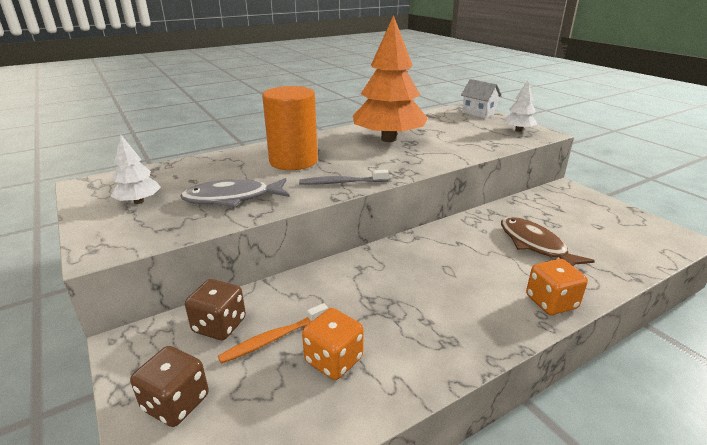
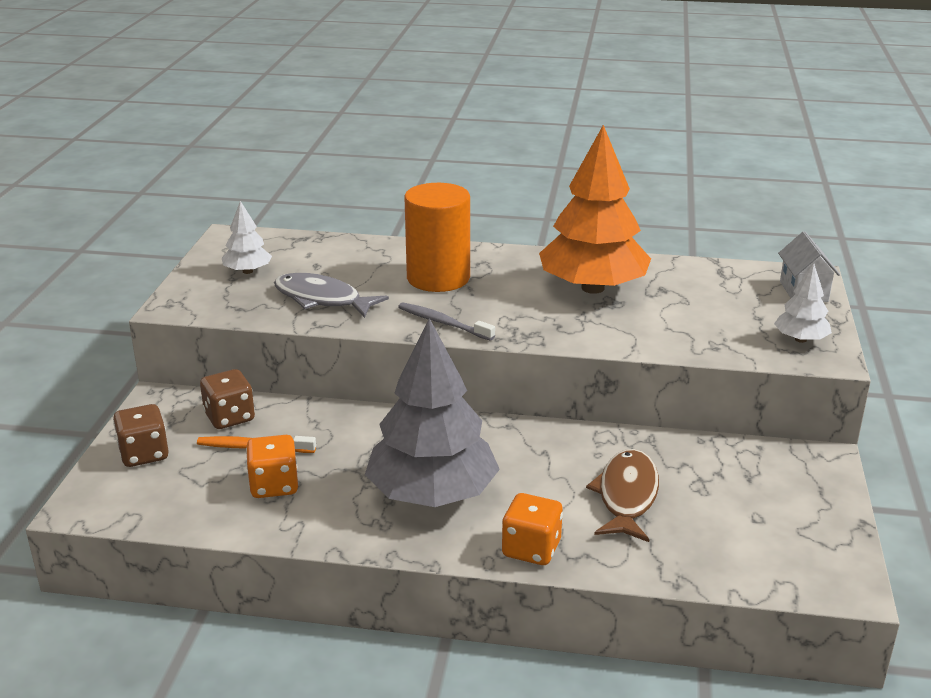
camera: 40 degrees right, 0 degrees up
(446, 301) = (432, 494): none -> grey tree

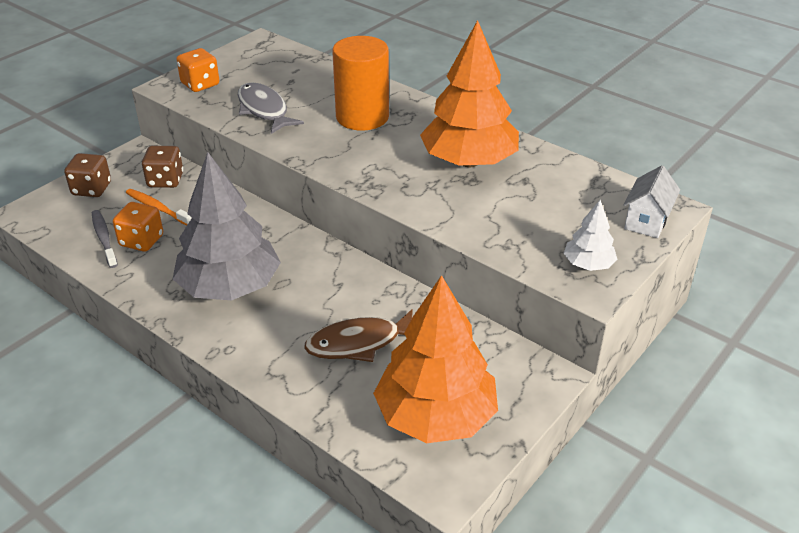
camera: 30 degrees right, 10 degrees up
(248, 271) = (241, 72): white tree -> none
(443, 323) = (324, 156): grey toothbrush -> grey toothbrush (104, 238)
(531, 549) = (250, 355): orange dice -> orange dice (200, 84)
(626, 496) = (359, 343): brown fish -> brown fish turned 150 degrees counterclockwise
(769, 530) = (435, 416): none -> orange tree

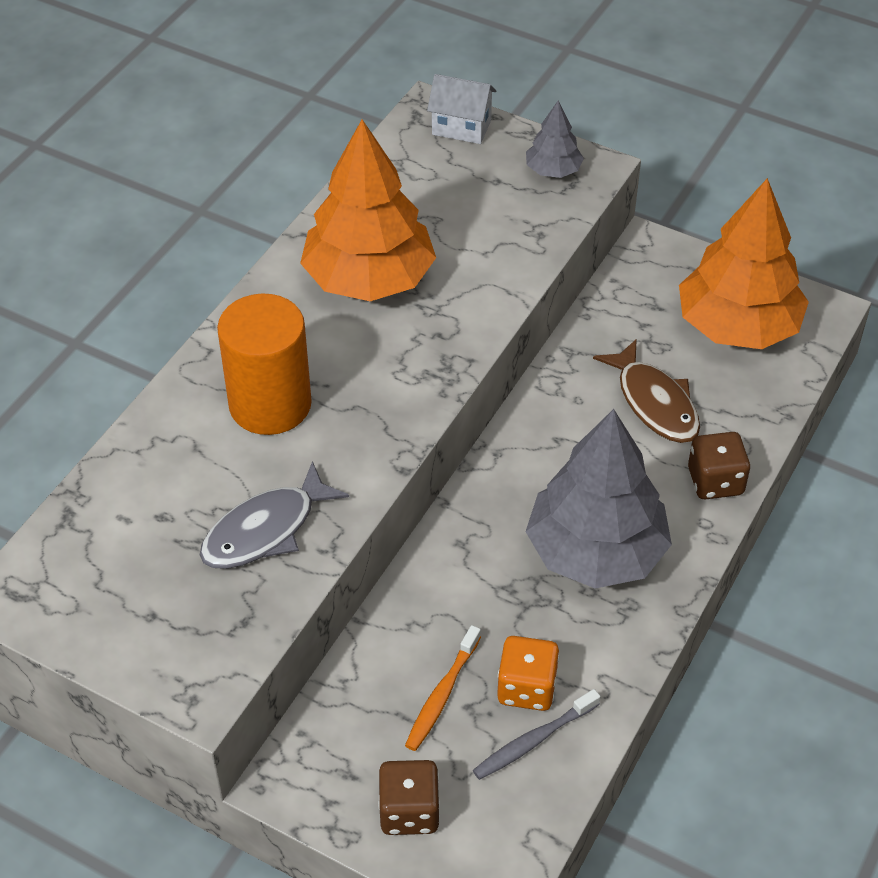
camera: 100 degrees left, 10 degrees up
(165, 180) = (365, 709): brown dice -> brown dice (715, 481)
(200, 84) = (188, 644): orange dice -> none
(588, 264) = (553, 170): white tree -> grey tree

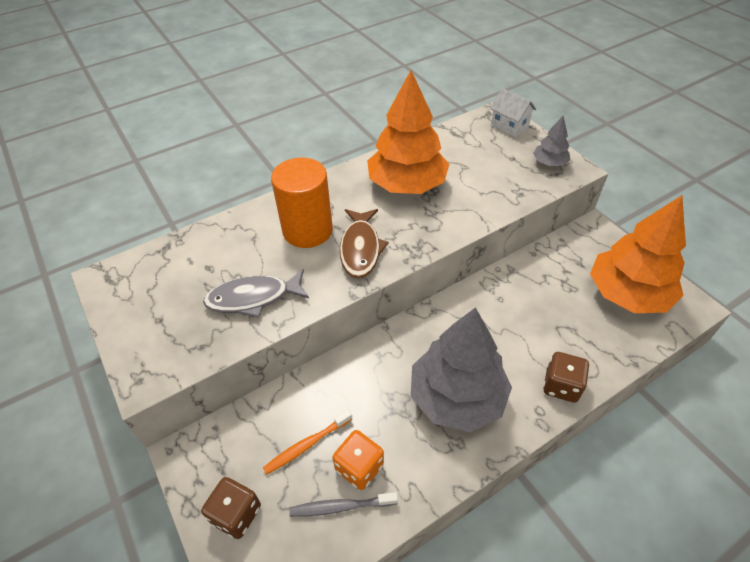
camera: 30 degrees right, 0 degrees up
(654, 402) = (547, 319): brown fish -> brown fish (360, 249)

